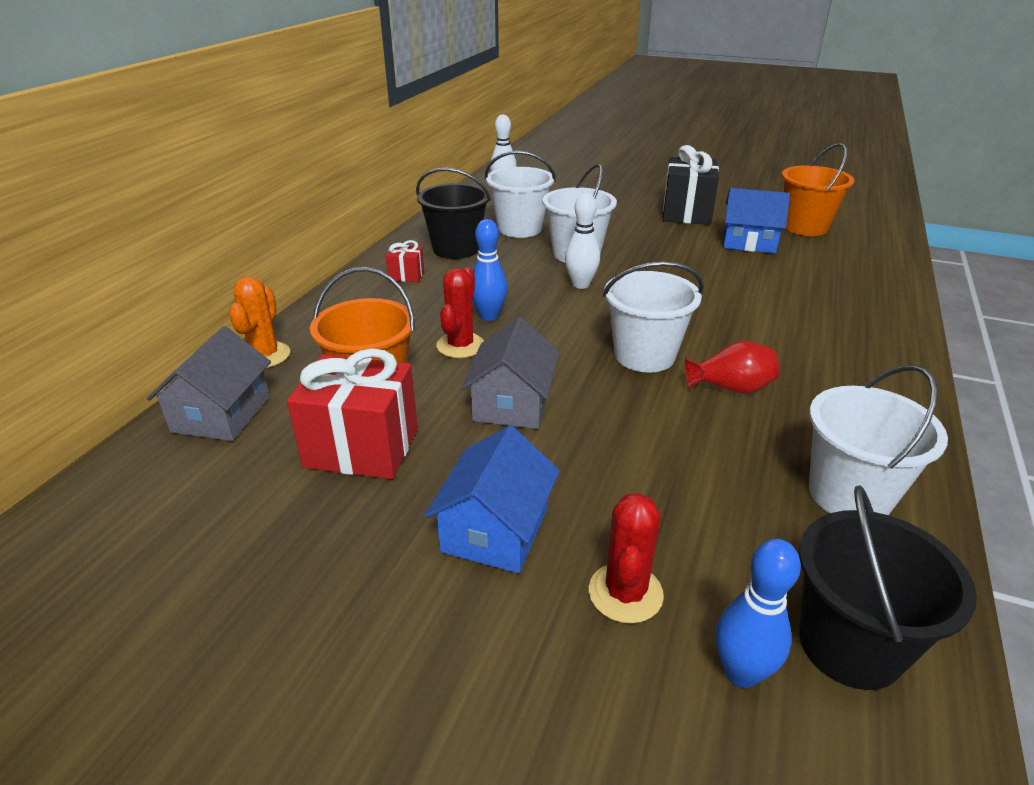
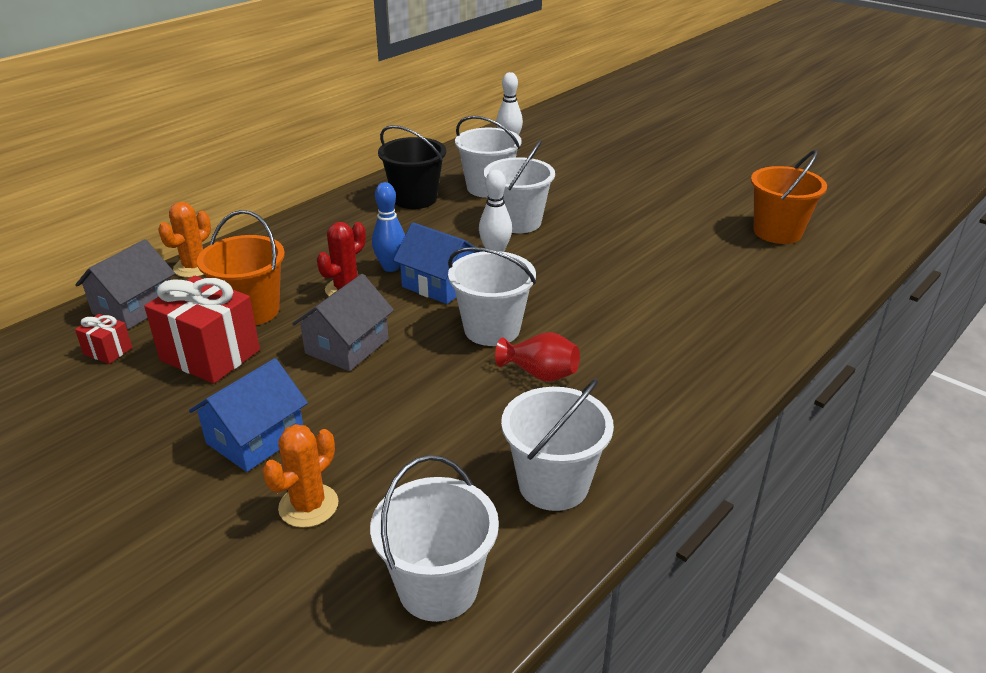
camera: 20 degrees right, 0 degrees up
(406, 275) = (353, 217): red gift -> red gift (108, 351)
(625, 593) = (308, 506): red cactus -> orange cactus
(686, 213) = (666, 197): black gift -> none
(741, 672) = (341, 580): blue bowling pin -> none
(749, 242) = (700, 238): blue house -> blue house (439, 284)
(850, 645) = (438, 587): black bucket -> white bucket

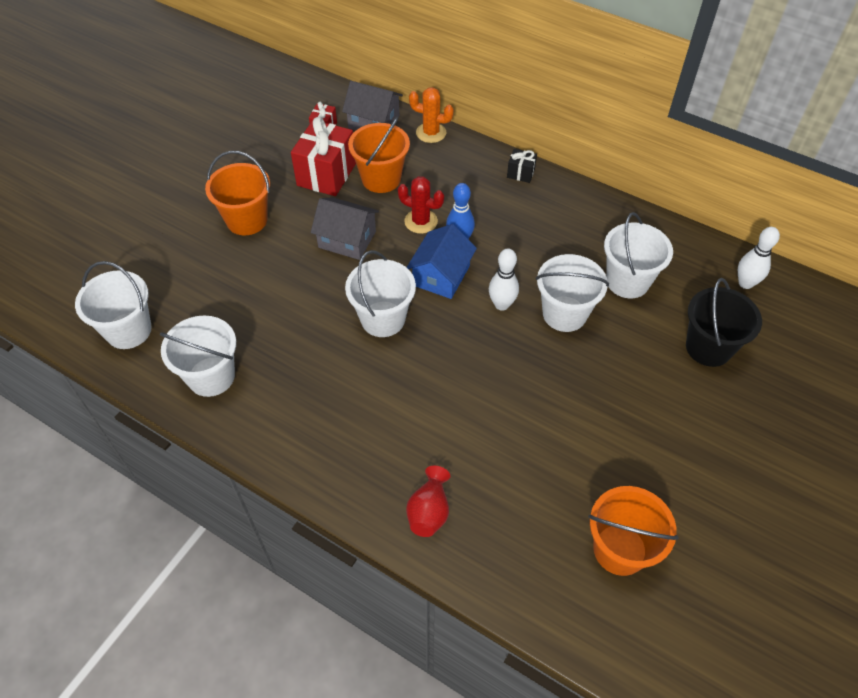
camera: 80 degrees right, 20 degrees up
(255, 438) = (247, 220): blue house -> orange bucket
(308, 506) = (190, 259): orange cactus -> none
(309, 220) = (520, 173): none -> black gift
(415, 199) = (583, 232): black bucket -> black bucket (708, 347)
(540, 374) = (329, 356): red vase -> red vase (429, 511)

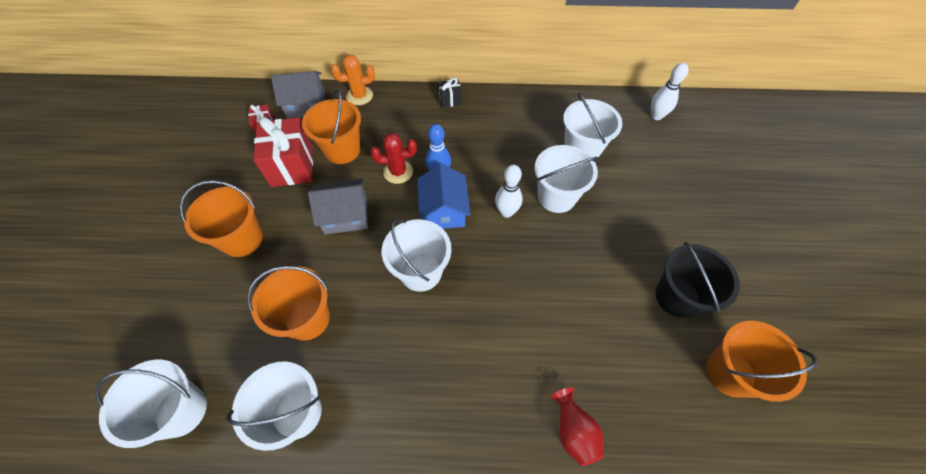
camera: 30 degrees left, 5 degrees up
(262, 310) = (307, 318): none -> orange bucket
(708, 347) = (668, 174): black bucket -> black bucket (677, 297)

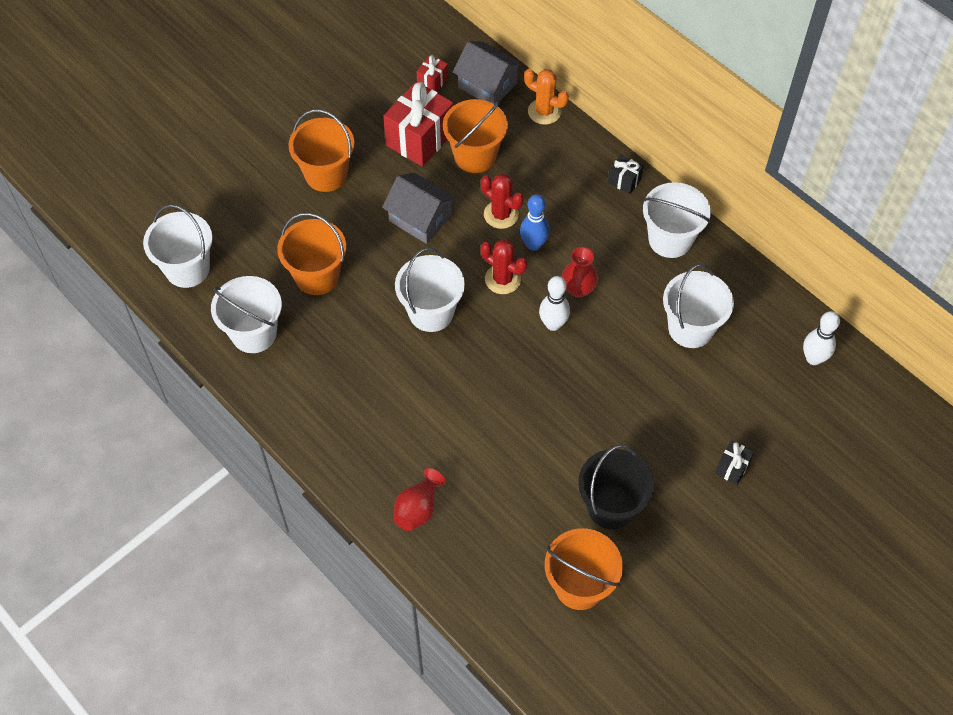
camera: 45 degrees right, 0 degrees up
(444, 210) = (502, 279): blue house -> red cactus
(495, 178) = (578, 289): none -> red vase
(556, 197) = (612, 348): white bucket -> white bucket (670, 239)
(700, 209) = (732, 468): none -> black gift

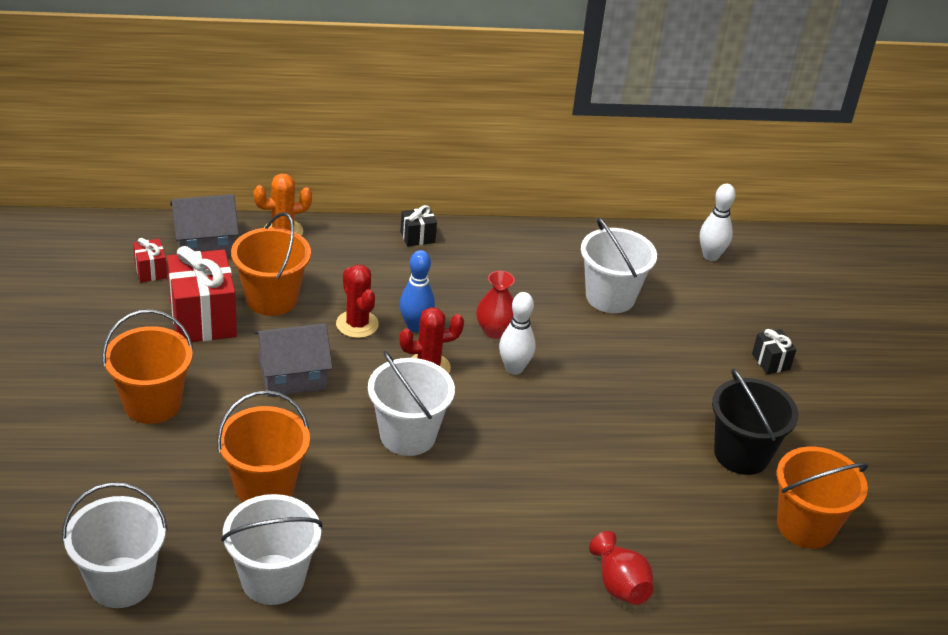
camera: 55 degrees left, 20 degrees down
(501, 214) = (357, 324): red cactus -> red cactus turned 75 degrees clockwise
(670, 239) = (509, 252): white bucket -> none

